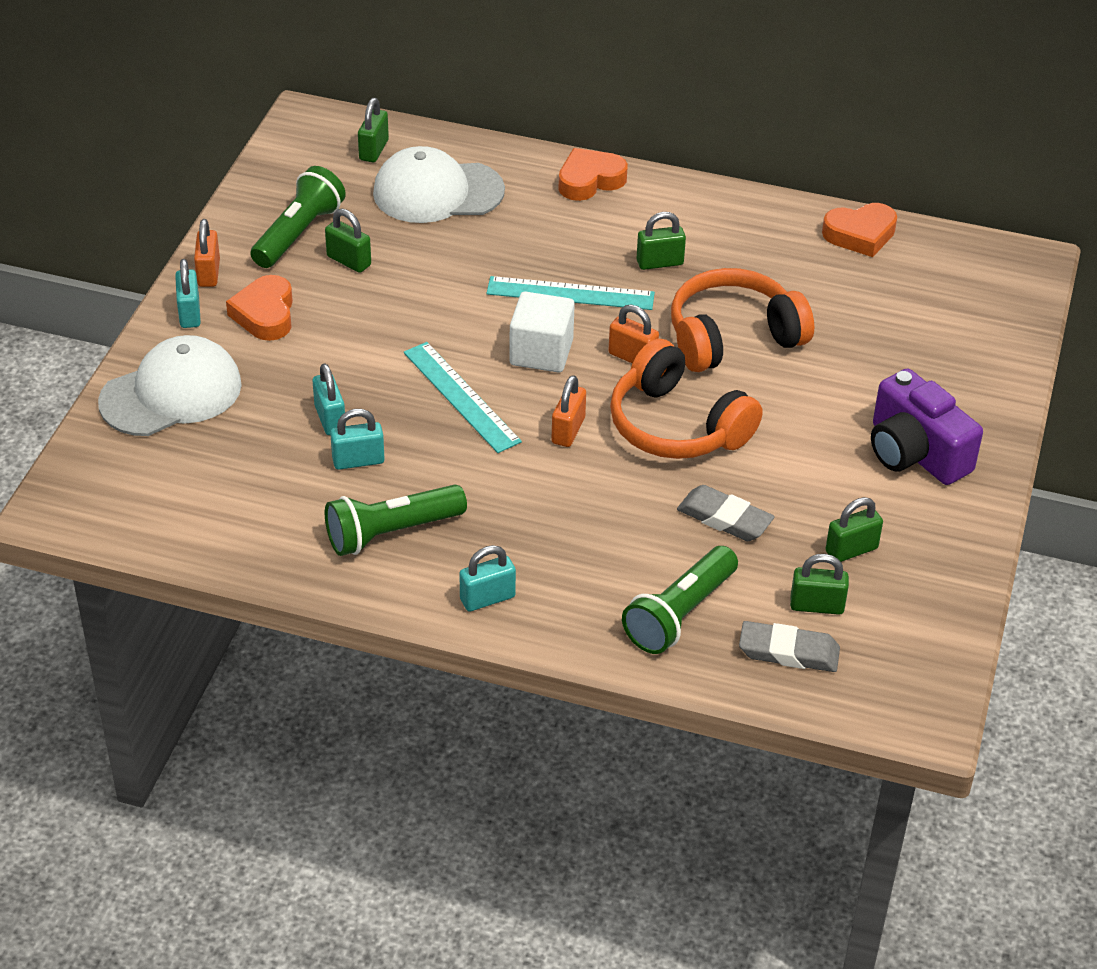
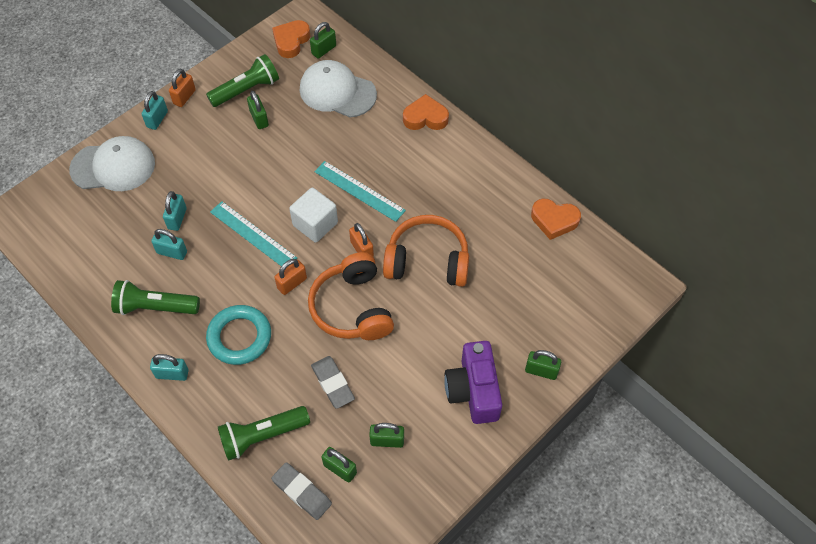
camera: 30 degrees right, 15 degrees up
(265, 314) = (193, 136): orange heart -> orange heart (291, 41)
(461, 396) = (253, 234): turquoise ruler -> turquoise ruler turned 45 degrees counterclockwise
(548, 519) = (239, 337): none -> turquoise ring
(659, 262) = (423, 191): green padlock -> green padlock (541, 371)

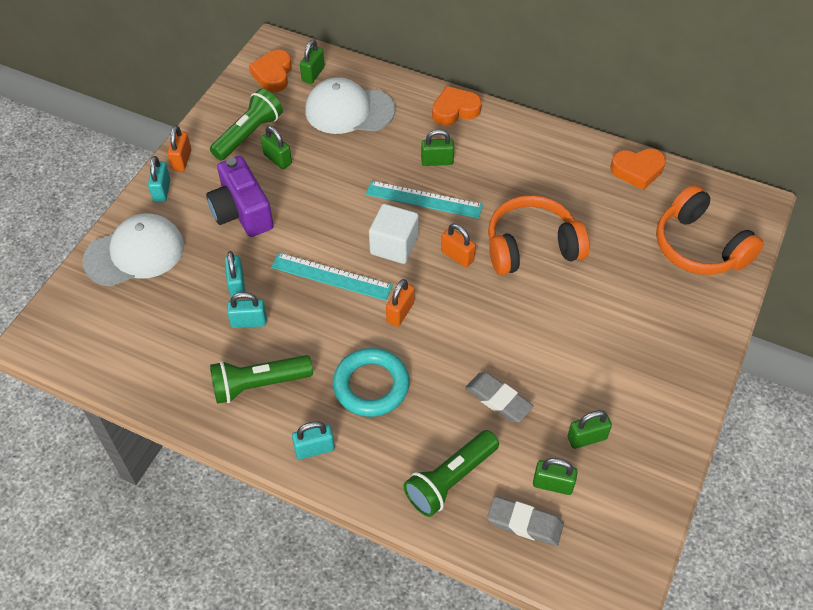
camera: 20 degrees left, 5 degrees down
(352, 307) = (478, 316): orange headphones -> orange headphones (699, 247)
(473, 390) = (648, 358): purple camera -> purple camera (242, 212)
(541, 371) = (704, 317): green padlock -> green padlock (437, 161)

